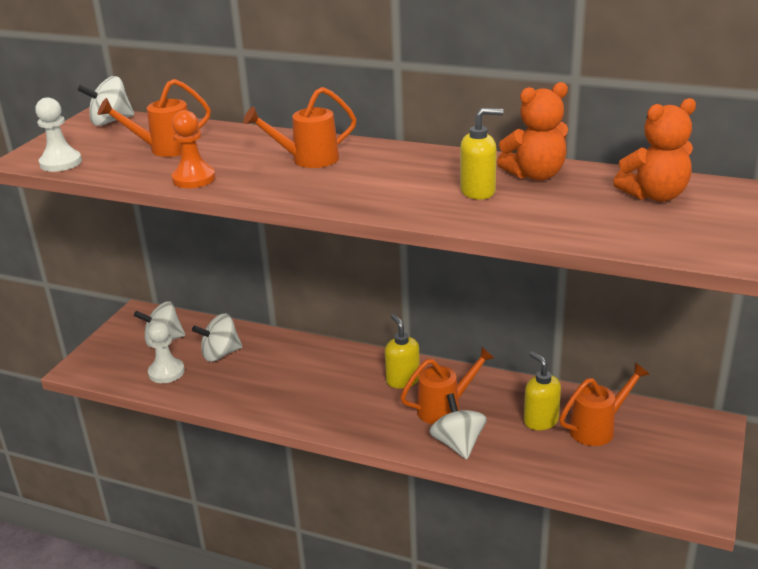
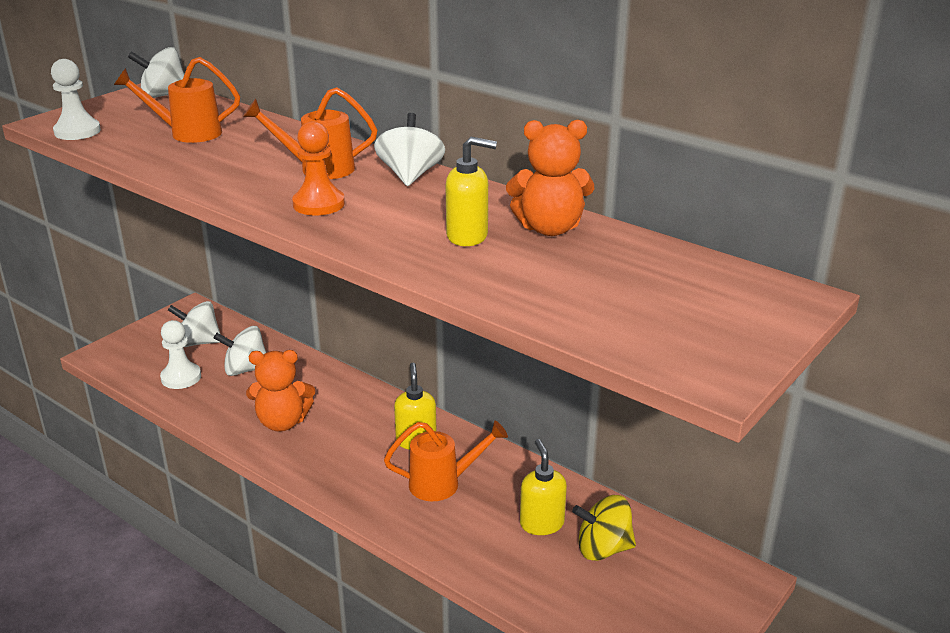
camera: 15 degrees right, 0 degrees up
(194, 179) = (186, 170): orange pawn -> orange pawn (318, 204)
(458, 444) = (433, 528): white spinning top -> white spinning top (410, 175)
(597, 428) = (603, 548): orange watering can -> yellow spinning top
(655, 195) = (669, 278): orange teddy bear -> orange teddy bear (282, 422)

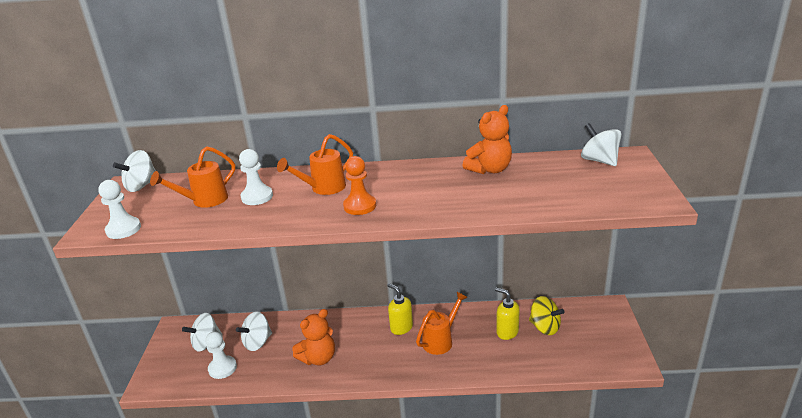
camera: 35 degrees left, 0 degrees up
(240, 150) = (257, 197): none -> white pawn
(410, 175) = (378, 172): white spinning top -> white spinning top (599, 161)
(468, 236) = (462, 189): yellow soap dispenser -> none
(603, 548) = (545, 327): yellow spinning top -> yellow spinning top turned 105 degrees counterclockwise

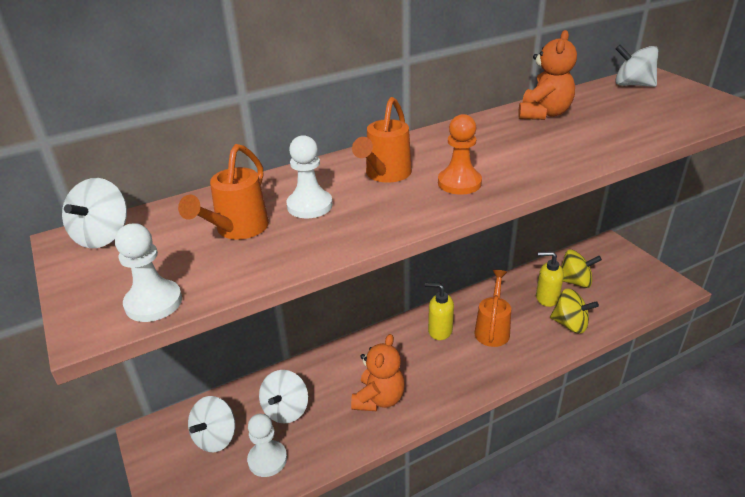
camera: 30 degrees left, 5 degrees up
(506, 358) = (570, 324): none -> yellow spinning top

